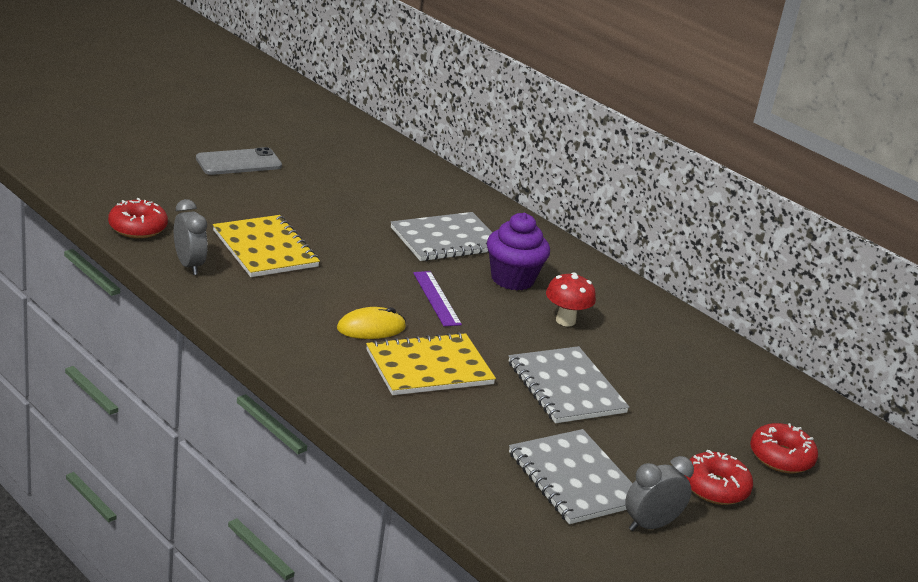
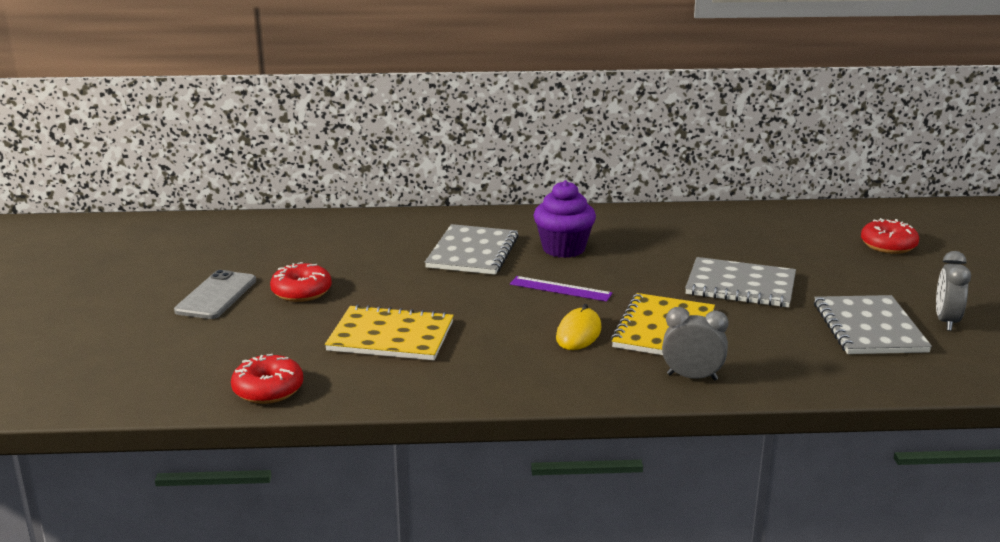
camera: 45 degrees left, 5 degrees down
(189, 265) = (374, 385): grey clock -> grey clock (692, 377)
(565, 321) = (645, 251): red mushroom -> none
(575, 479) = (869, 328): grey notebook -> grey notebook turned 75 degrees clockwise
(715, 487) = (912, 281): red donut -> red donut (301, 292)

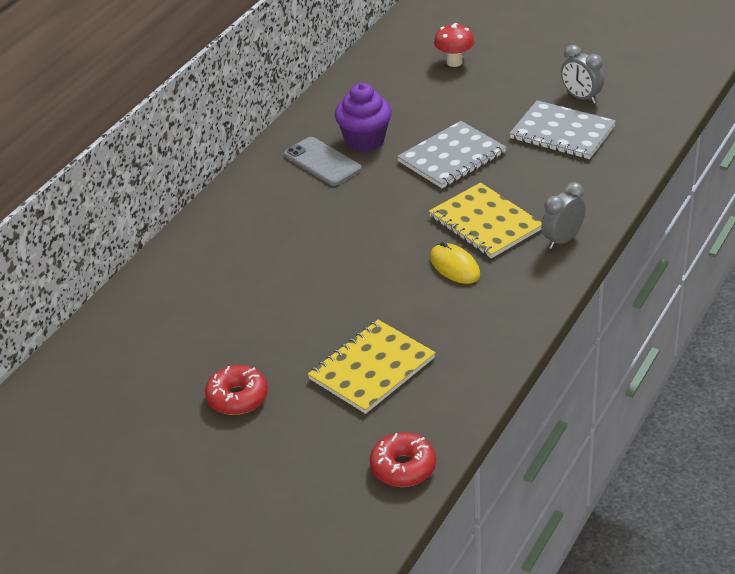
camera: 55 degrees left, 15 degrees up
(216, 296) = (192, 457): grey phone -> grey phone (322, 162)
(472, 252) = (258, 269): grey notebook -> none
(560, 289) = (374, 246): purple ruler -> none
(563, 249) = (303, 216): purple cupcake -> purple cupcake (365, 140)
(888, 245) = (454, 62): red donut -> red mushroom

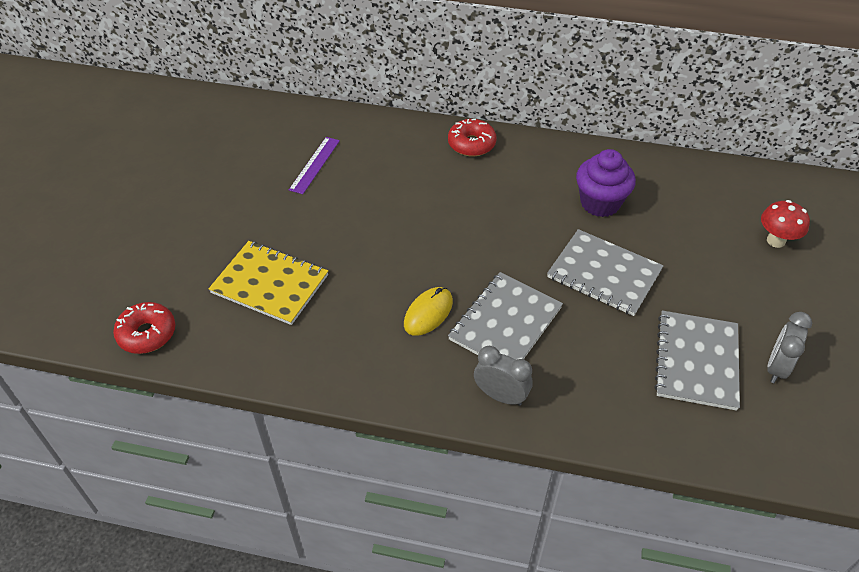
camera: 70 degrees right, 10 degrees up
(205, 317) = (314, 165): none -> purple ruler
(237, 398) = (222, 208): red donut -> red donut (471, 144)
(322, 162) = (552, 182): grey phone -> none
(485, 223) = (505, 323): yellow notebook -> grey notebook

